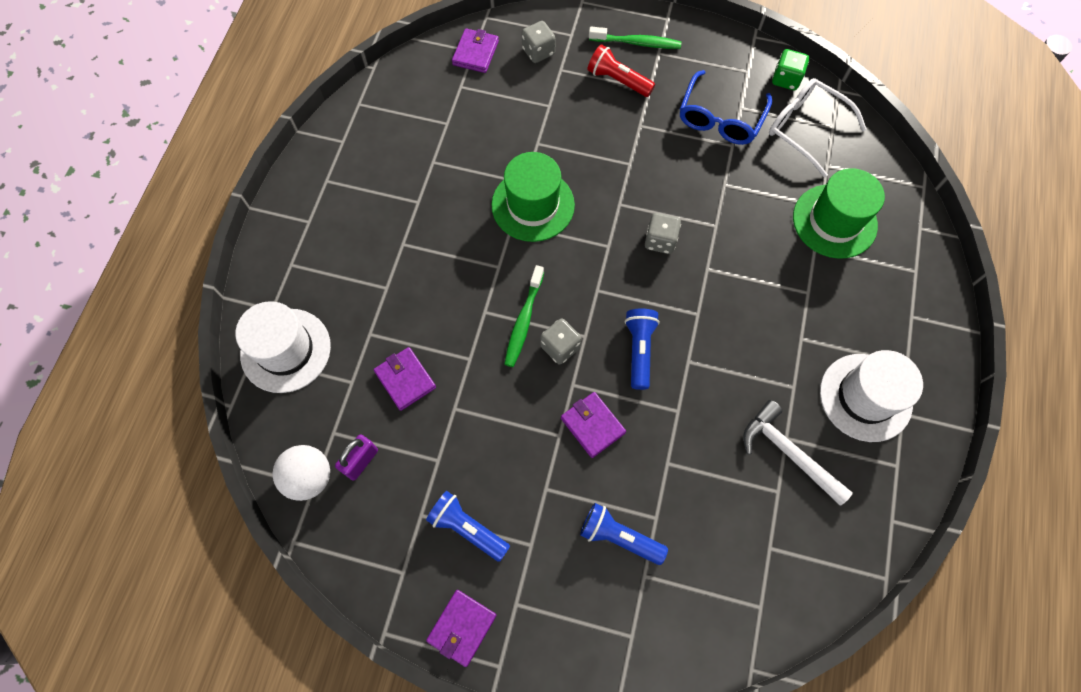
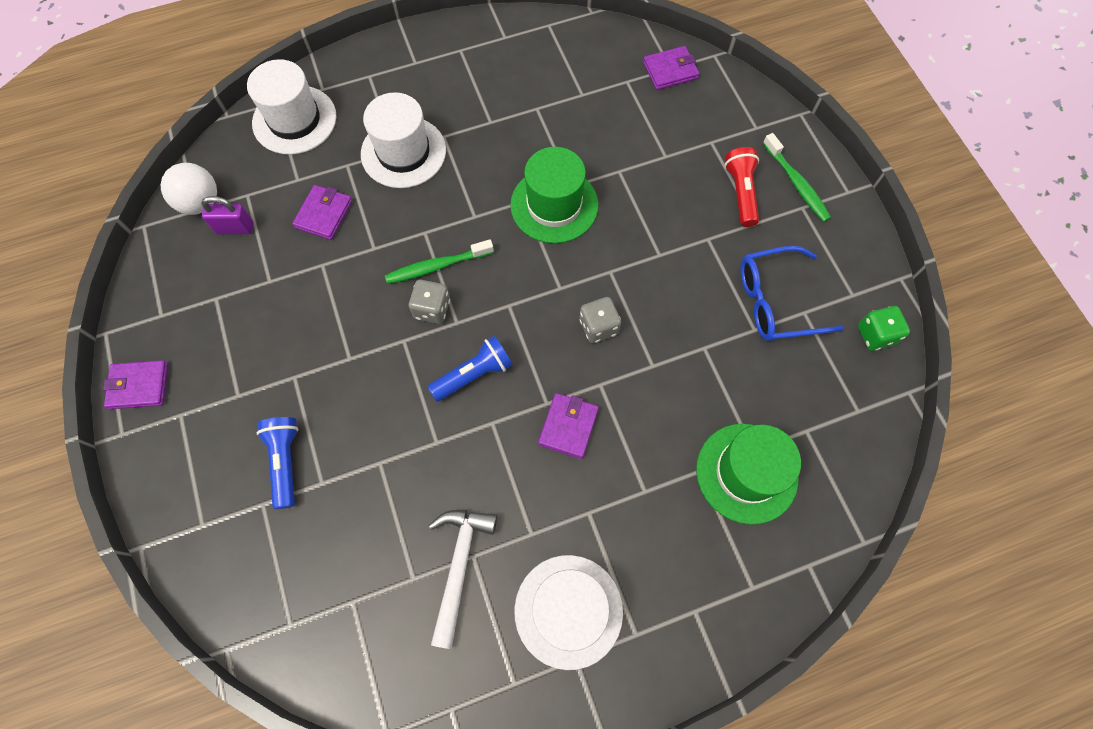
camera: 55 degrees right, 0 degrees up
(393, 283) = (403, 152): none -> white hat
(467, 528) = (224, 338): blue flashlight -> none
(538, 52) = (714, 114): grey dice -> none
(592, 425) = (375, 379): purple wallet -> purple wallet (568, 426)
(805, 128) = (833, 386): white glasses -> none

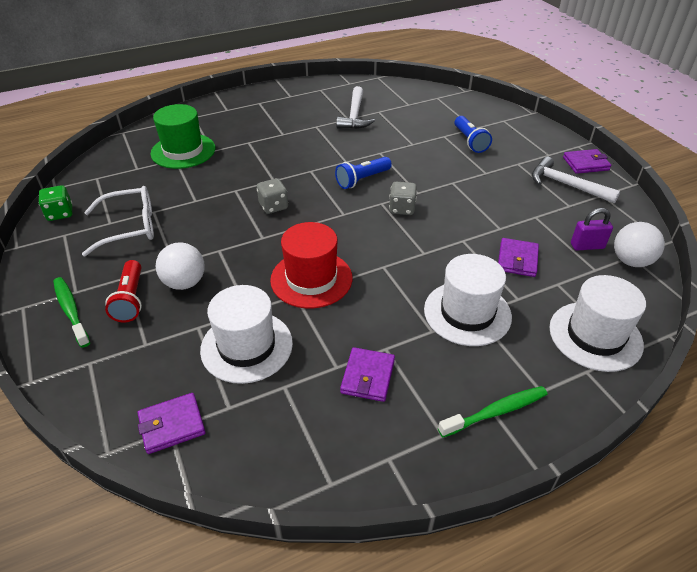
camera: 175 degrees right, 25 degrees down
(195, 340) = (566, 185): none -> white hammer
(437, 266) = (406, 232): green toothbrush -> green toothbrush (496, 412)
(554, 205) = (311, 279): green hat -> red hat
(568, 426) = (295, 162): purple wallet -> purple wallet (367, 376)
(568, 611) = (294, 107): white hat -> white hat (246, 346)
(689, 210) = (184, 283): none -> white ball
(776, 301) = (130, 227): blue glasses -> white glasses

